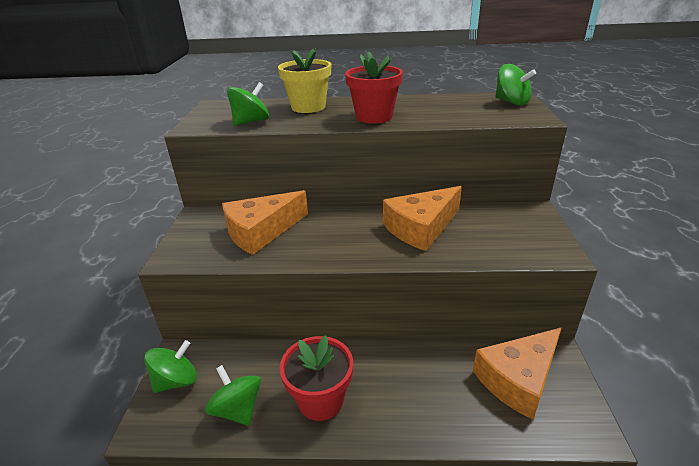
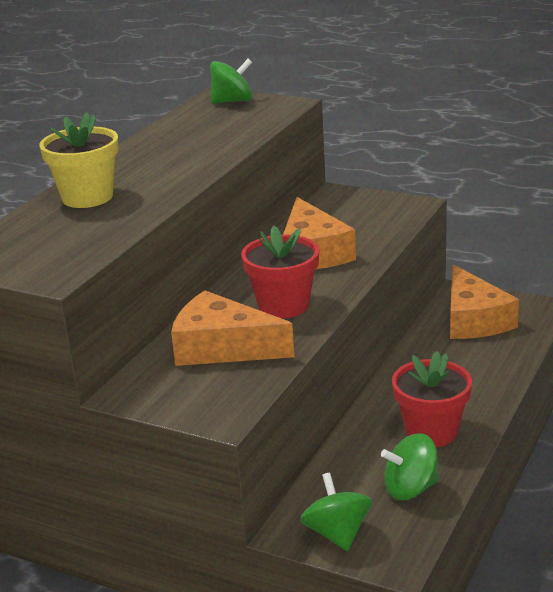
camera: 65 degrees left, 5 degrees down
(251, 122) = (92, 236): green spinning top -> none
(261, 231) = (222, 347): orange cheese -> orange cheese turned 120 degrees clockwise
(374, 117) = (181, 167): red flower pot -> red flower pot (283, 305)

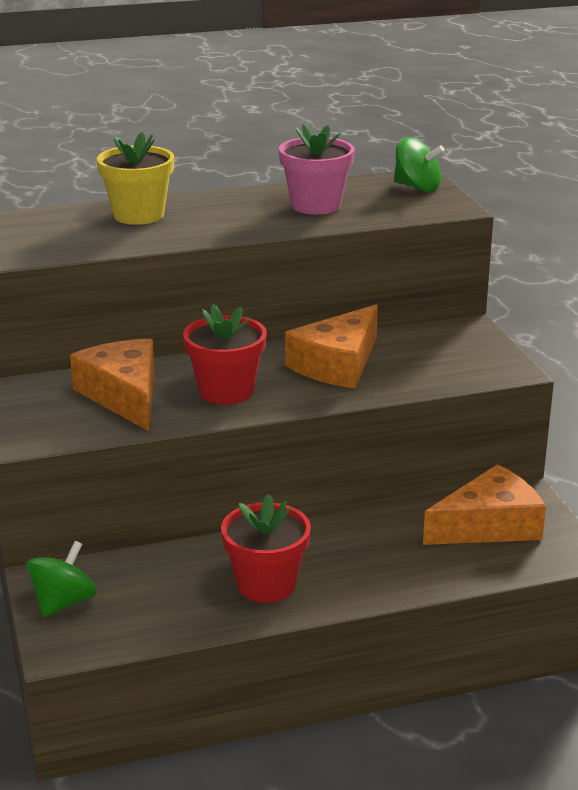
camera: 45 degrees right, 0 degrees up
(198, 138) = (316, 205): none -> pink flower pot
(410, 489) = (167, 611): green spinning top -> none
(473, 319) = (489, 525): orange cheese -> orange cheese turned 150 degrees counterclockwise

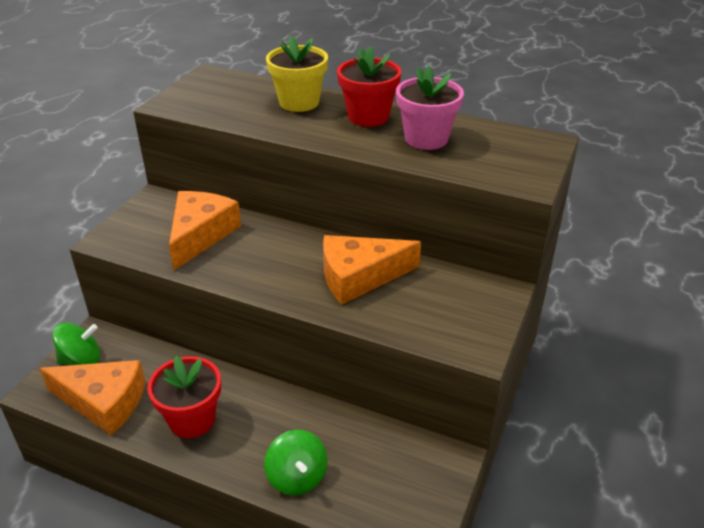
camera: 40 degrees right, 10 degrees up
(226, 391) = (259, 262): red flower pot -> red flower pot (368, 116)
(417, 187) = (531, 151): green spinning top -> green spinning top (297, 477)
(489, 525) = (390, 467): orange cheese -> orange cheese (104, 402)

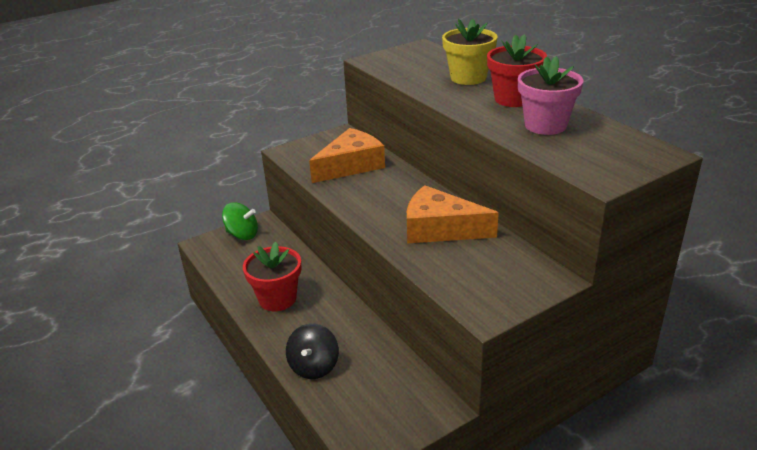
camera: 35 degrees right, 5 degrees down
(104, 402) = (234, 266): orange cheese -> none
(297, 477) = (314, 366): green spinning top -> black spinning top

